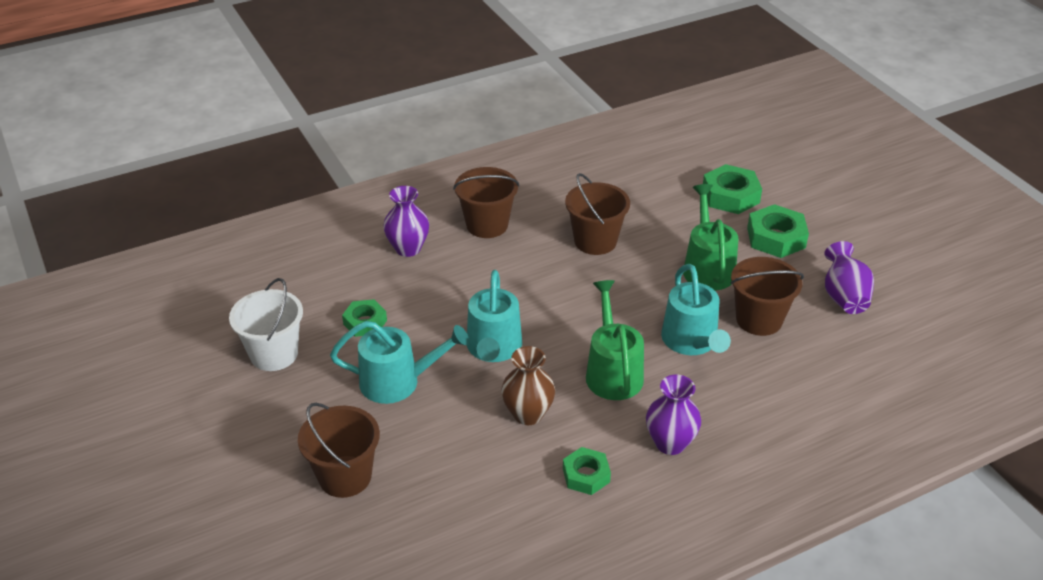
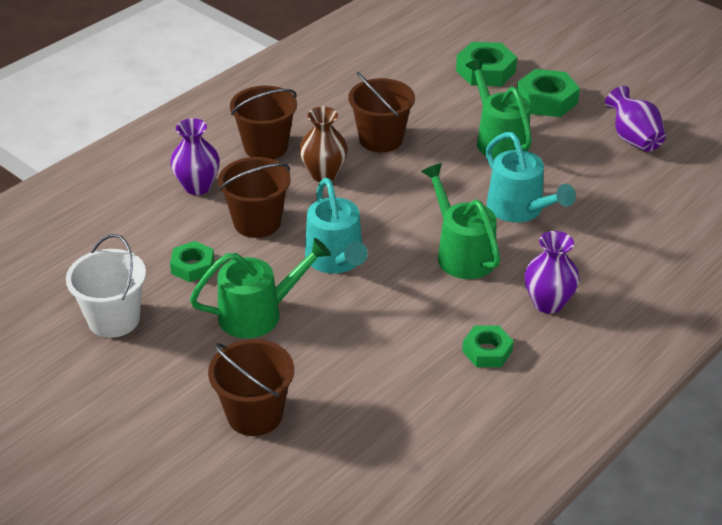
camera: 20 degrees left, 0 degrees up
(398, 382) = (259, 313): turquoise watering can -> green watering can
(528, 414) = (403, 311): brown vase -> brown vase (324, 174)
(759, 319) = (569, 176): brown bucket -> brown bucket (257, 222)

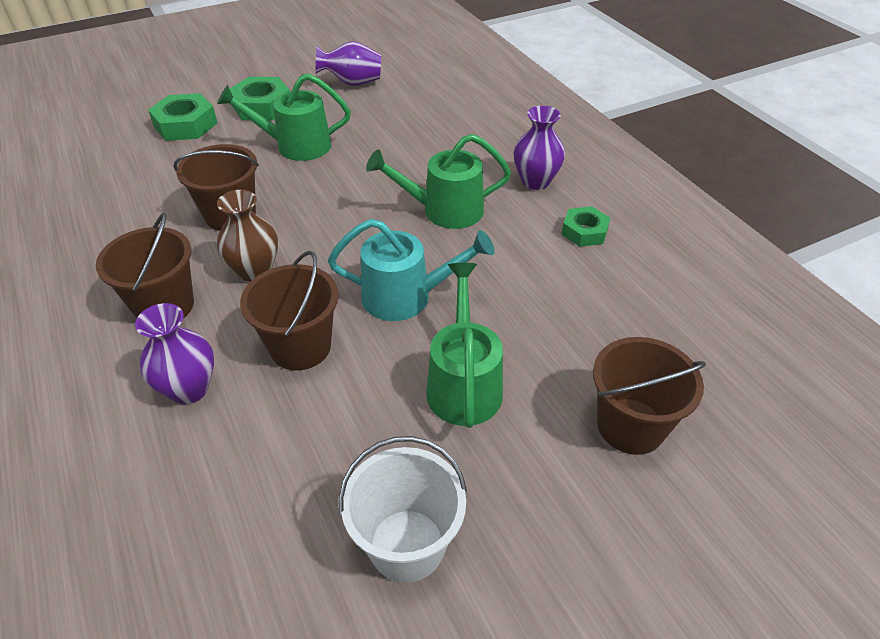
camera: 70 degrees left, 5 degrees up
(193, 266) = (345, 429): green nut -> none
(520, 210) = (404, 162): turquoise watering can -> none

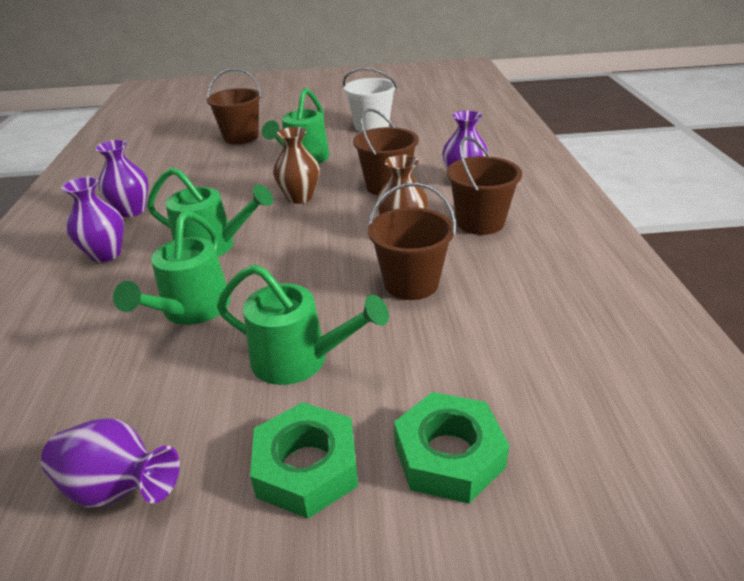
camera: 155 degrees left, 10 degrees down
(402, 157) = (191, 310): none -> green watering can
(407, 297) = (299, 197): turquoise watering can -> brown vase
(584, 231) = (132, 210): green nut -> purple vase

